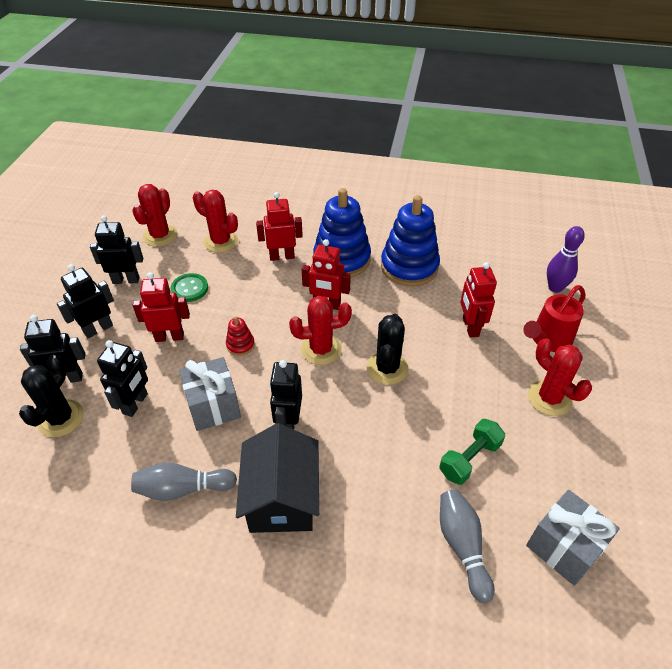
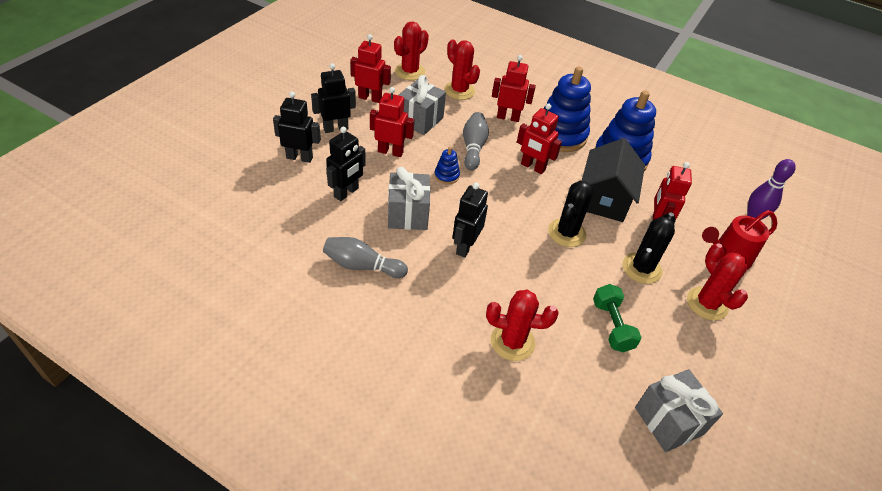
camera: 15 degrees right, 0 degrees up
(61, 418) = (285, 185): black cactus -> black cactus (641, 268)
(126, 280) = (370, 98): black robot -> red robot
(189, 288) = (420, 120): green button -> grey gift
(240, 345) = (446, 176): red stacking toy -> blue stacking toy
(282, 498) = (439, 299): black house -> black house (604, 199)
(321, 349) = (514, 200): red cactus -> red cactus (512, 342)
(462, 546) = (577, 387): grey bowling pin -> grey bowling pin (473, 148)
(469, 459) = (612, 326): green dumbbell -> green dumbbell turned 75 degrees counterclockwise

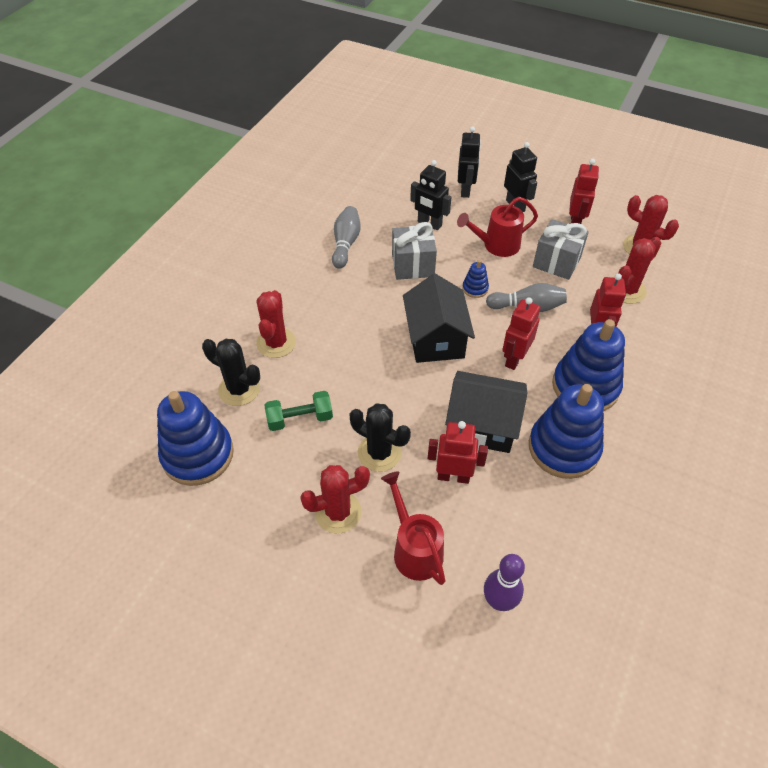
camera: 90 degrees right, 5 degrees up
(390, 152) = (496, 245): red robot -> red watering can
(465, 246) = (381, 307): black robot -> none
(509, 212) = (435, 339): none -> black house
(566, 233) = (417, 387): black cactus -> black cactus (239, 389)
(668, 421) = (198, 455): grey gift -> blue stacking toy

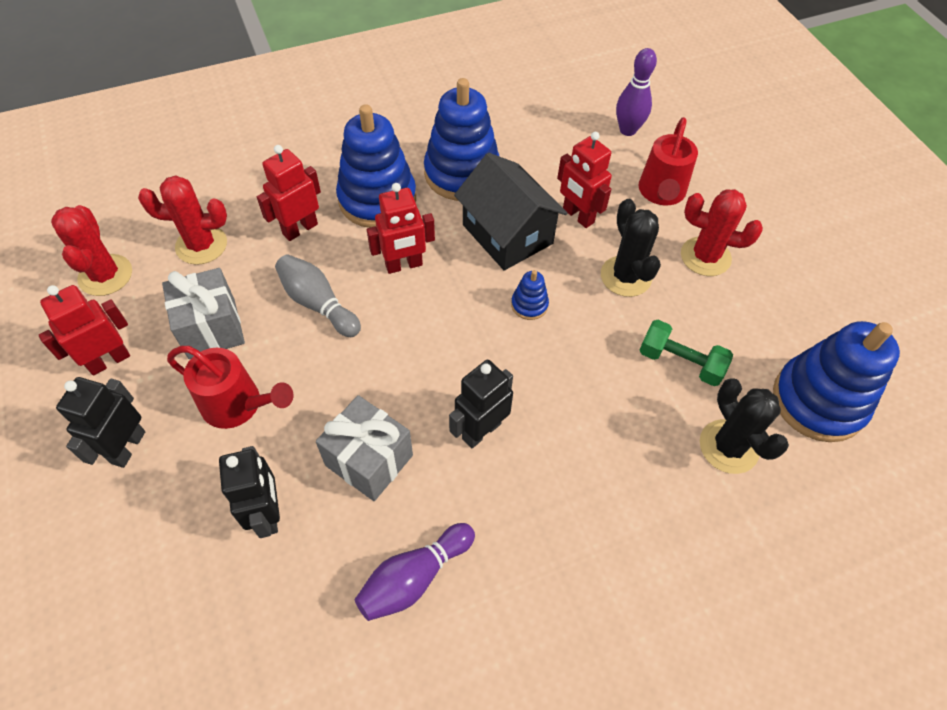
camera: 140 degrees left, 5 degrees up
(276, 343) = (642, 478): red cactus -> none
(346, 244) = (414, 577): grey bowling pin -> purple bowling pin
(435, 339) = (454, 342): black house -> none
(465, 190) = (142, 536): black robot -> black robot (481, 431)
(475, 288) = (340, 368): blue stacking toy -> blue stacking toy (529, 305)

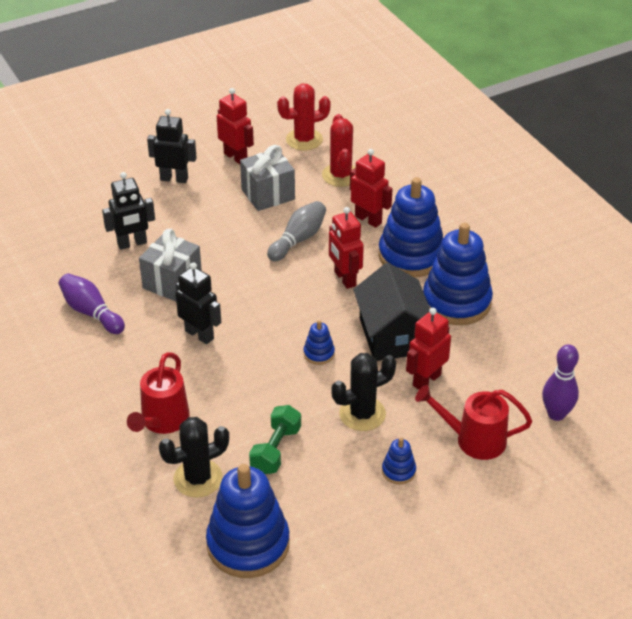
camera: 85 degrees right, 15 degrees down
(239, 405) = (208, 218): red watering can -> red watering can (162, 422)
(507, 234) = (392, 335): black house -> black house turned 60 degrees counterclockwise
(705, 257) = (398, 471): red cactus -> blue stacking toy

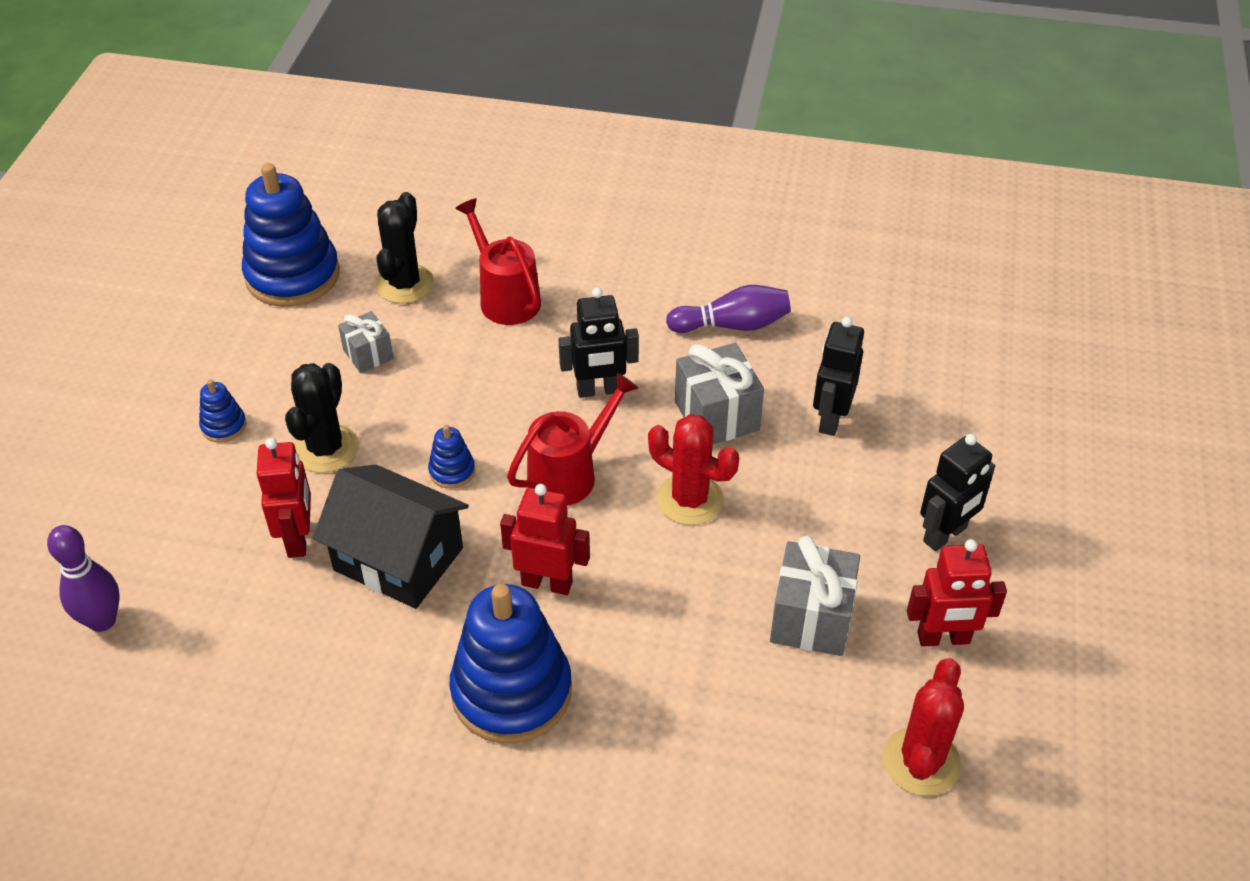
camera: 130 degrees right, 5 degrees up
(276, 450) = (368, 354): green dumbbell -> grey gift
(298, 239) = (675, 587): grey bowling pin -> none
(340, 175) = (778, 743): red cactus -> red cactus (690, 499)
(368, 219) = (639, 700): red robot -> none
(456, 302) = (374, 672): blue stacking toy -> none
(473, 440) = (176, 515): red watering can -> red watering can (570, 473)

